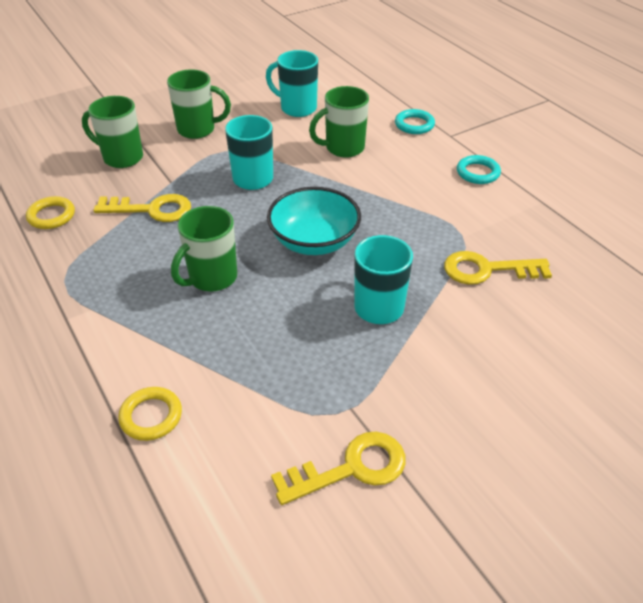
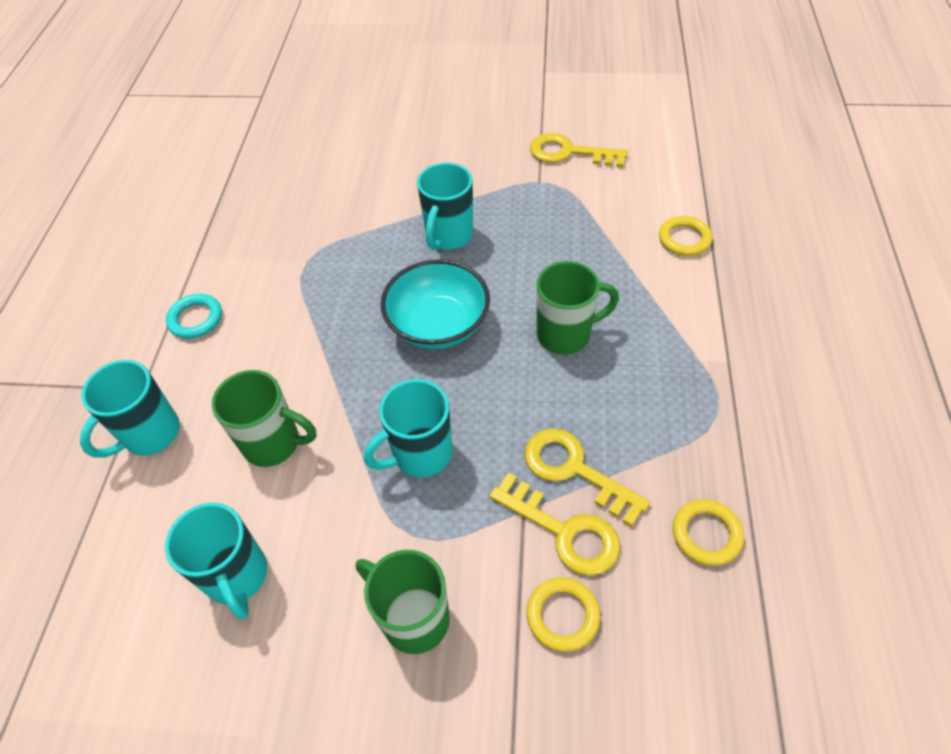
camera: 140 degrees left, 10 degrees up
(122, 158) = (562, 615): green mug -> yellow ring
(414, 125) = (150, 434): turquoise ring -> turquoise mug
(487, 269) = (331, 222): yellow key -> yellow key (563, 531)

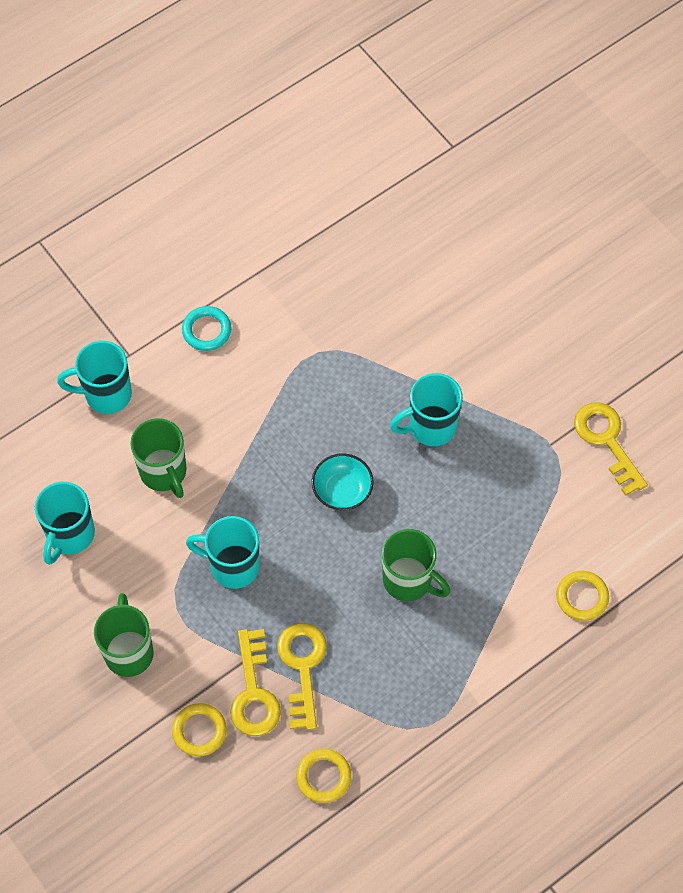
camera: 45 degrees right, 10 degrees up
(438, 325) = (342, 490): turquoise bowl -> turquoise bowl, size x0.64

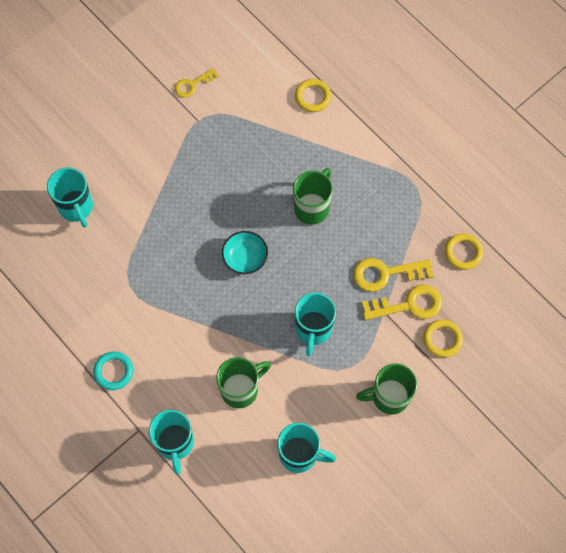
camera: 95 degrees left, 5 degrees up
(430, 427) = (189, 201): turquoise mug -> turquoise mug (76, 207)
(607, 441) = (193, 84): yellow key -> yellow key, size x0.62

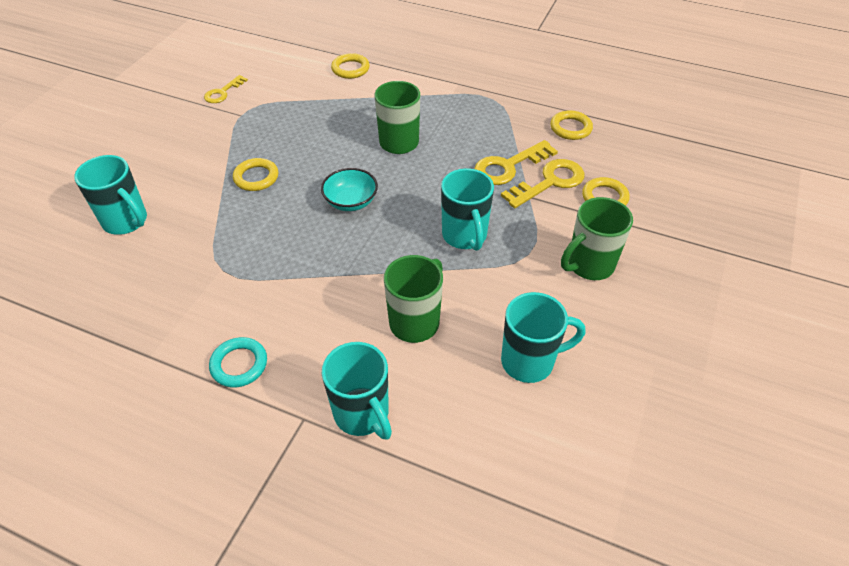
camera: 25 degrees left, 20 degrees down
(184, 201) = (256, 177): none -> yellow ring

